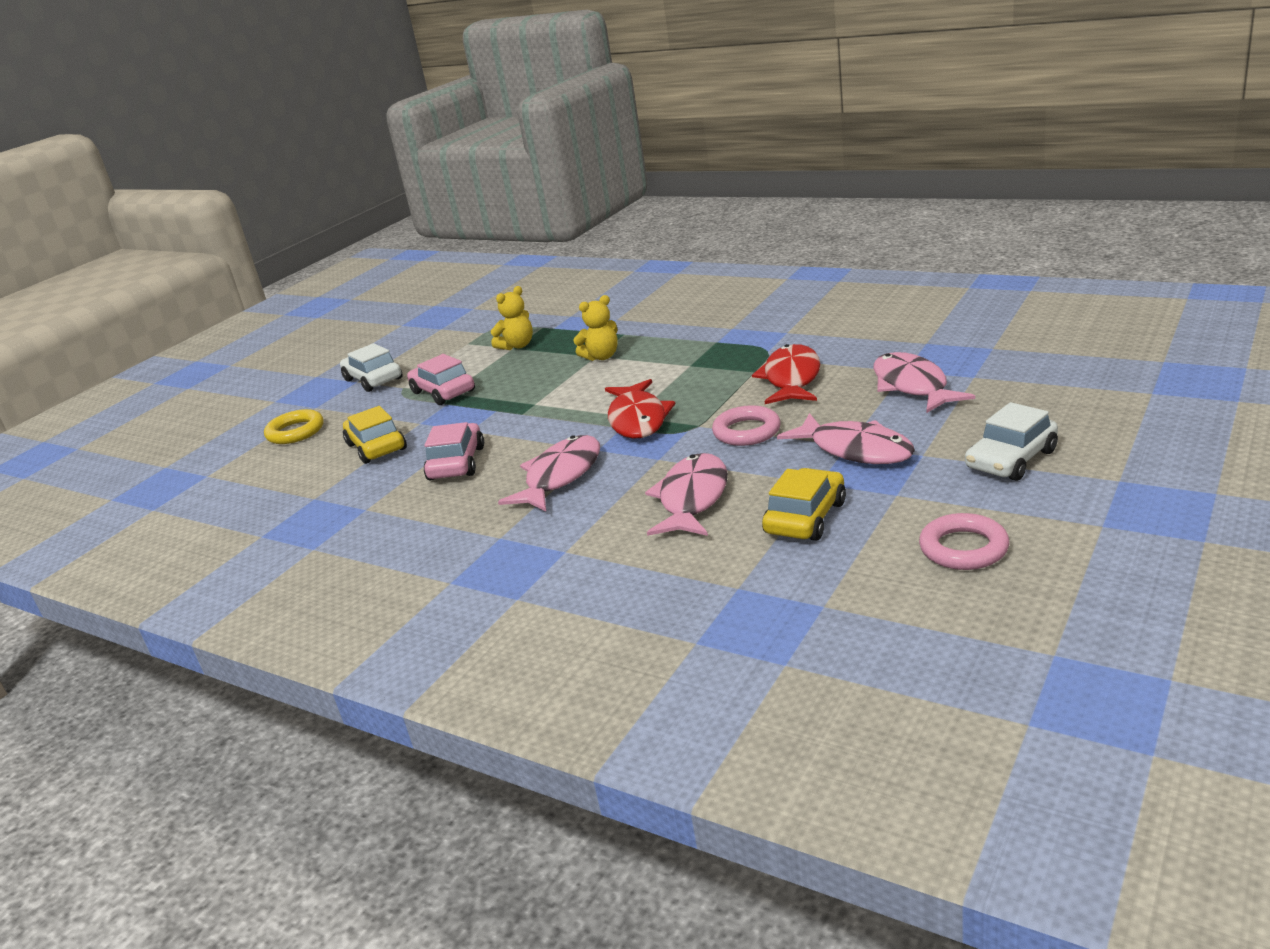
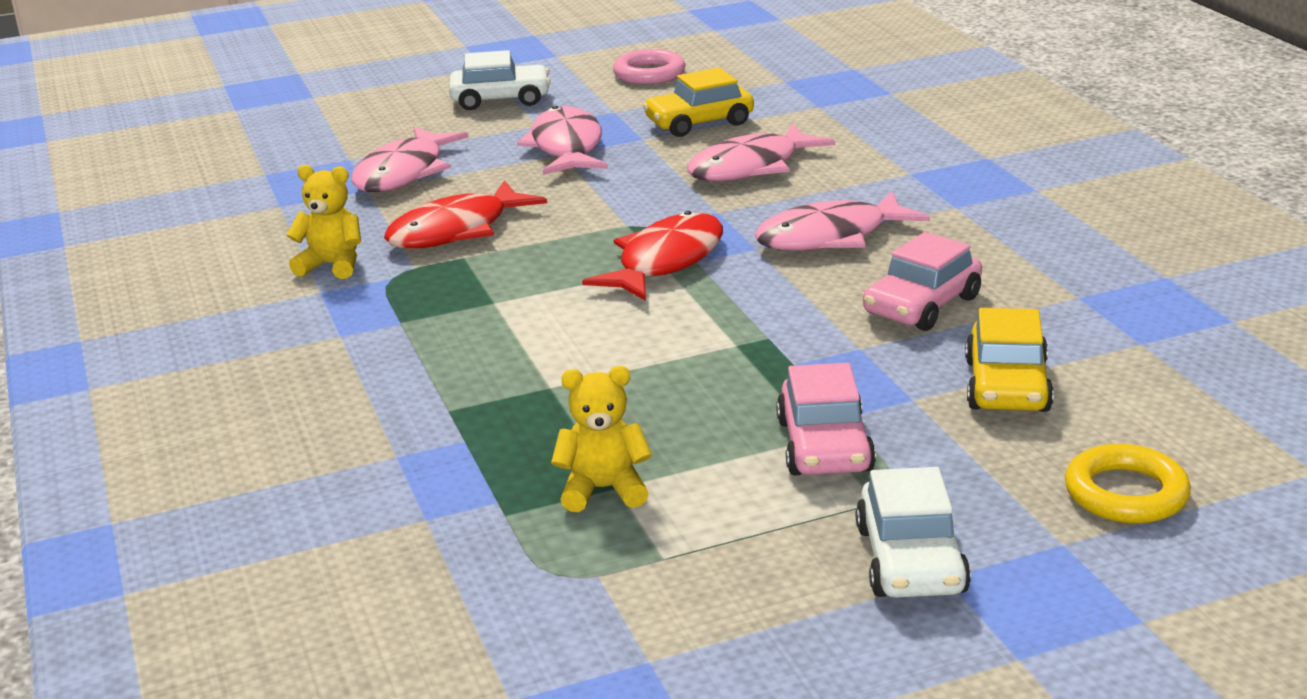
camera: 145 degrees left, 0 degrees up
(601, 357) = (545, 382): yellow teddy bear -> yellow teddy bear (332, 265)
(746, 431) = (603, 199): pink ring -> none

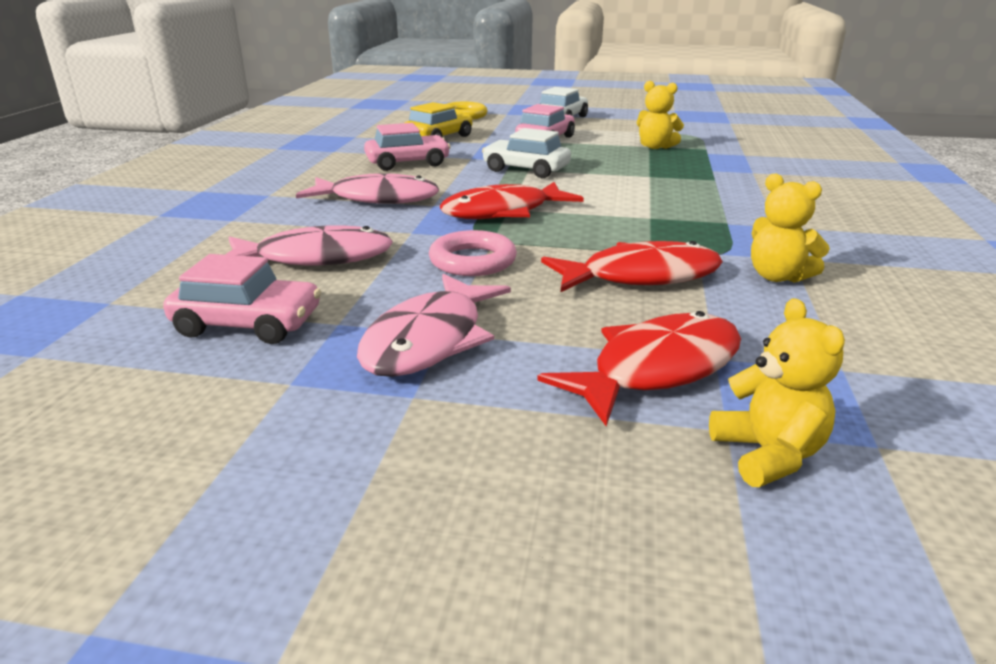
camera: 150 degrees left, 0 degrees up
(325, 155) = (767, 454): none -> yellow teddy bear
(404, 173) = (657, 369): pink fish -> red fish
(500, 99) = (388, 492): white car -> white car (526, 169)
(649, 74) = (101, 454): pink ring -> pink ring (472, 261)
(699, 123) = (248, 324): yellow car -> pink car

